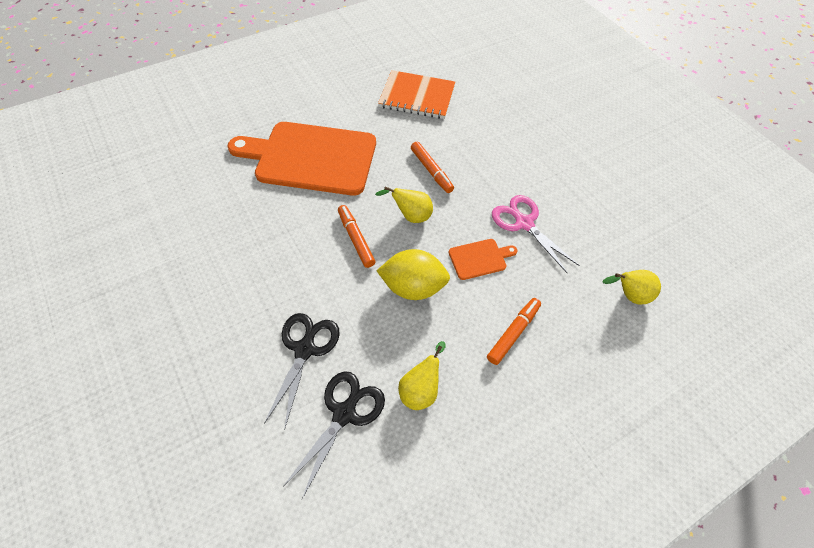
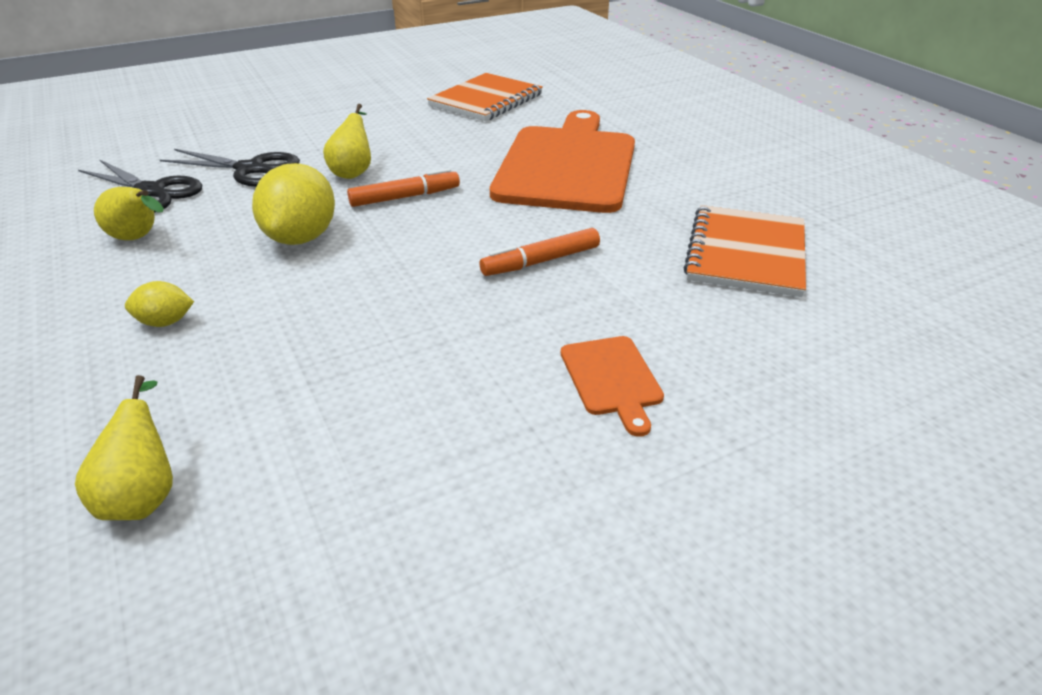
camera: 95 degrees right, 20 degrees down
(178, 205) = (486, 100): none -> orange notebook
(411, 216) = (439, 239): yellow pear -> yellow pear (353, 172)
(479, 258) = (328, 300): orange cutting board -> orange cutting board (612, 379)
(513, 333) = (165, 322): orange marker -> yellow lemon
(523, 223) = (394, 358): pink scissors -> none

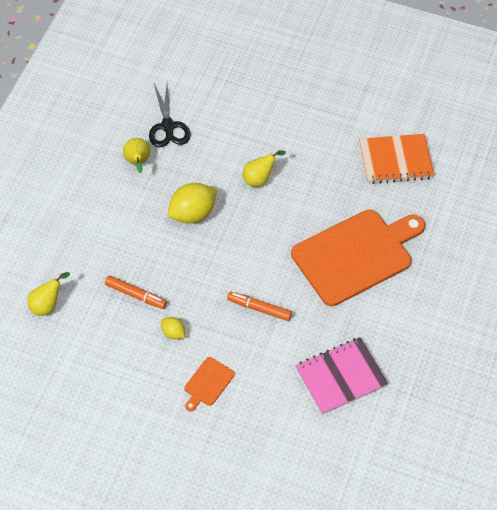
camera: 45 degrees right, 20 degrees up
(165, 322) = (107, 228): yellow lemon -> yellow lemon (173, 333)
(251, 169) = (220, 140): black scissors -> none
(405, 197) = (259, 219): orange marker -> orange marker (135, 295)
(746, 253) = (341, 377): orange notebook -> pink notebook

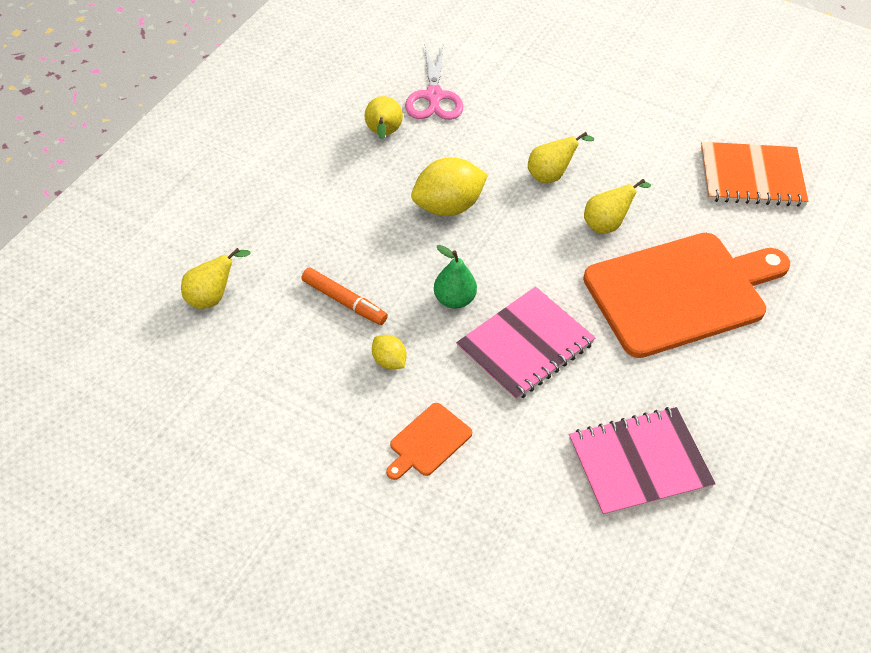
camera: 10 degrees right, 5 degrees down
(168, 127) = (434, 97): black scissors -> pink scissors
(208, 283) = (454, 299): none -> green pear
(259, 308) = (525, 345): orange marker -> pink notebook
(301, 211) = (607, 224): none -> yellow pear

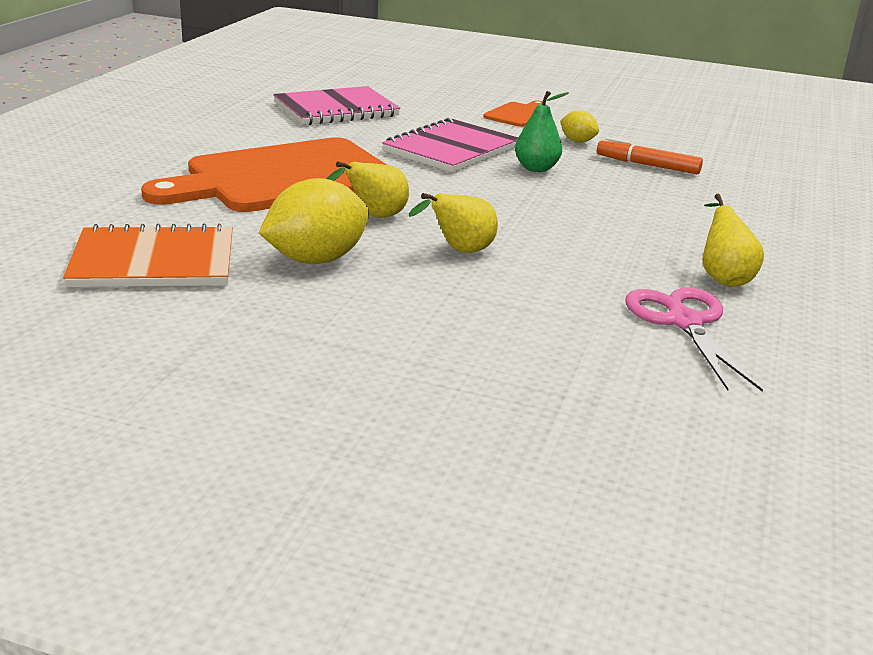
camera: 170 degrees right, 25 degrees down
(212, 297) = (777, 164): yellow pear -> none
(448, 206) = (584, 222): yellow lemon -> yellow lemon (316, 260)

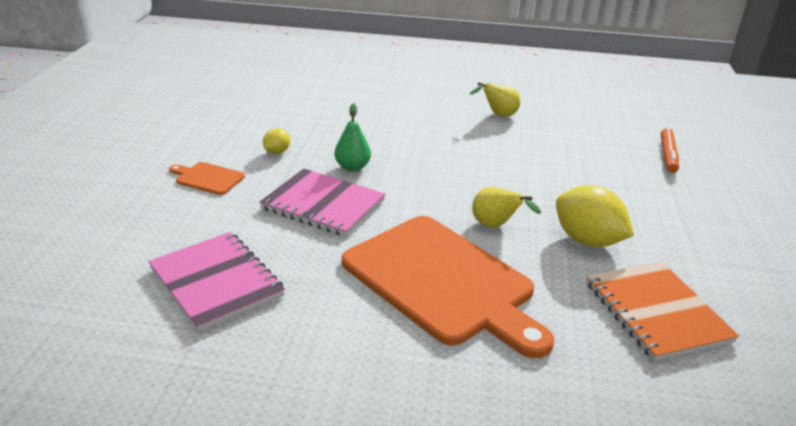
camera: 100 degrees left, 5 degrees up
(460, 251) = (528, 189): yellow pear -> none
(647, 165) = (323, 128): orange marker -> orange marker (668, 156)
(683, 321) = (560, 127): pink scissors -> none

